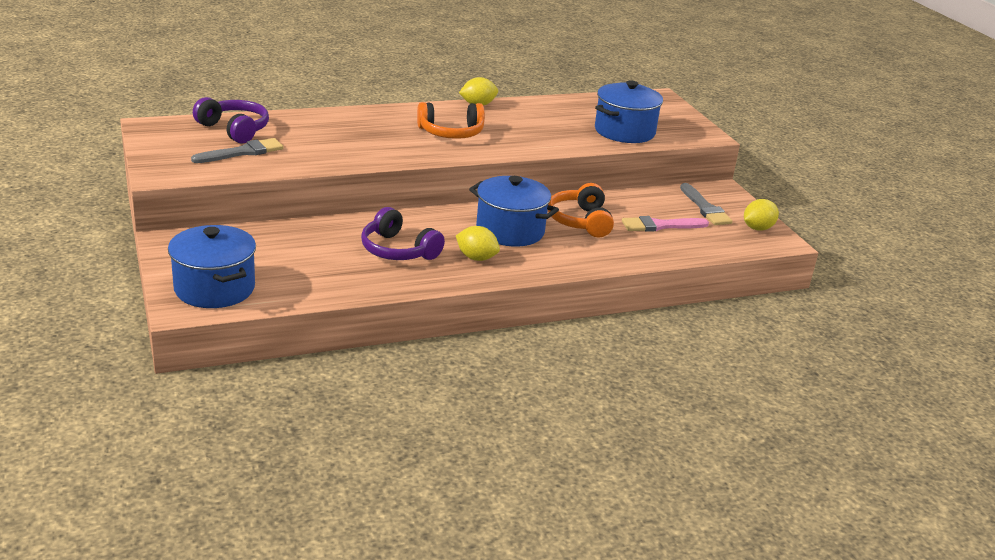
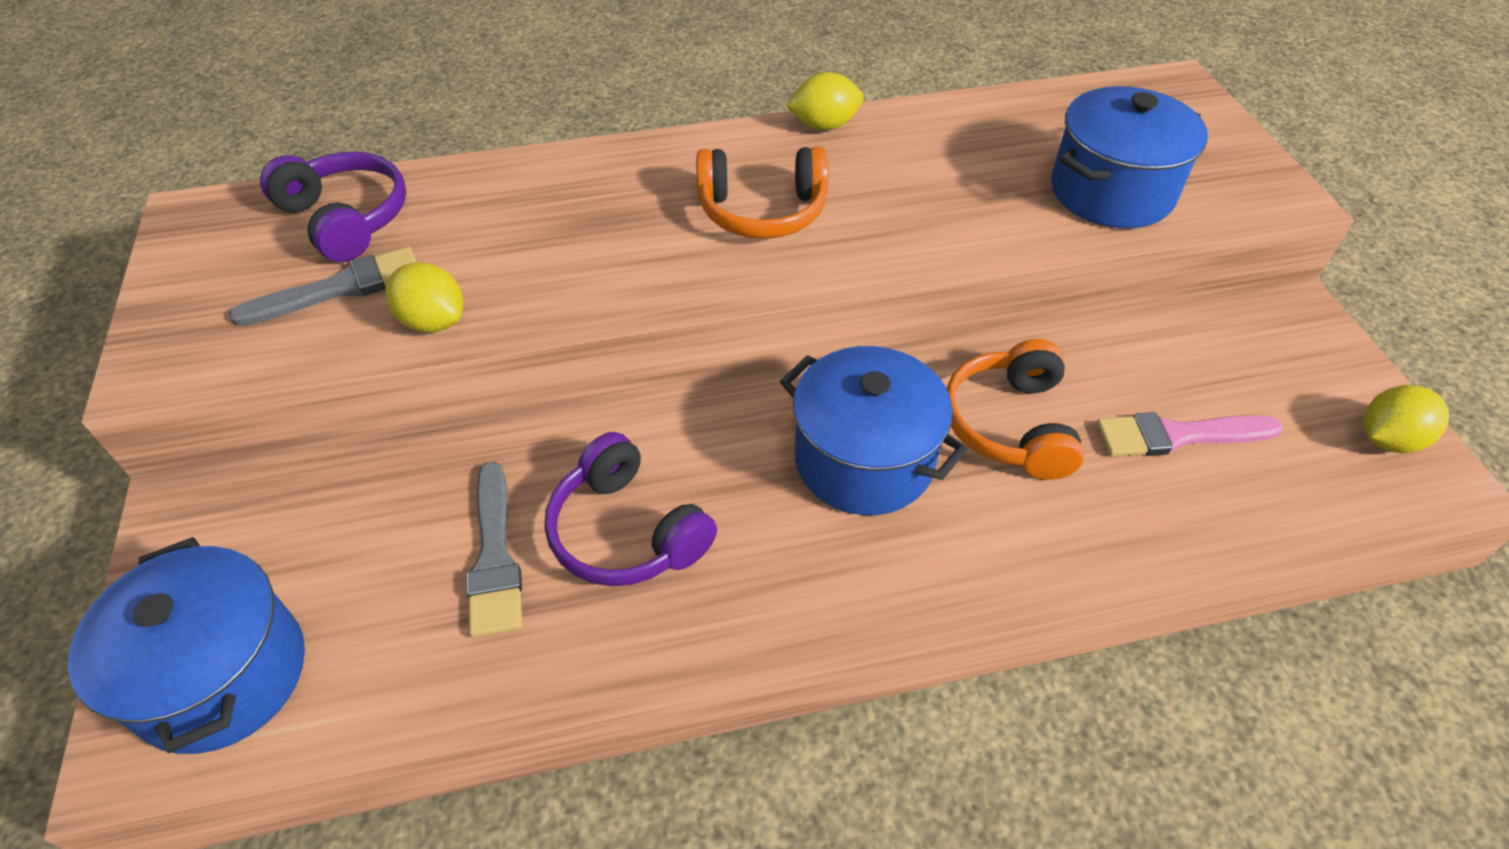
camera: 10 degrees right, 20 degrees up
(476, 258) = (785, 555): yellow lemon -> yellow lemon (433, 321)
(705, 208) = (1269, 374): grey brush -> grey brush (494, 557)

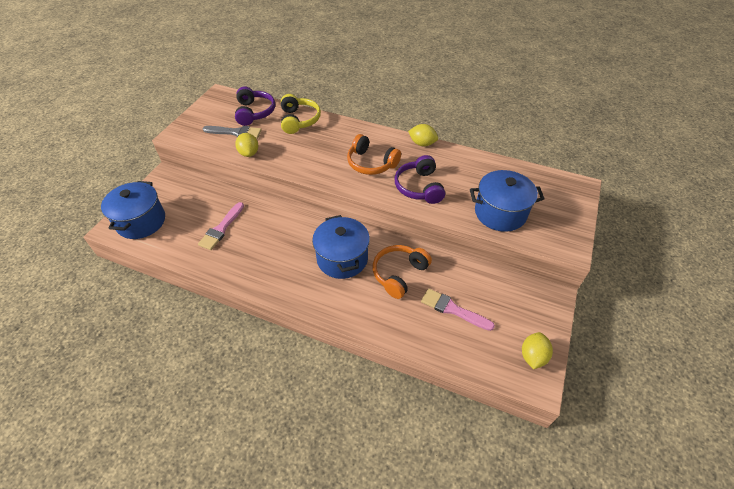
camera: 35 degrees right, 0 degrees up
(489, 189) = (299, 120): none -> yellow headphones
(494, 557) = (221, 228): grey brush -> pink brush
(627, 531) = (259, 241): purple headphones -> purple headphones (419, 187)
(1387, 439) = (532, 356): yellow lemon -> yellow lemon turned 75 degrees counterclockwise

